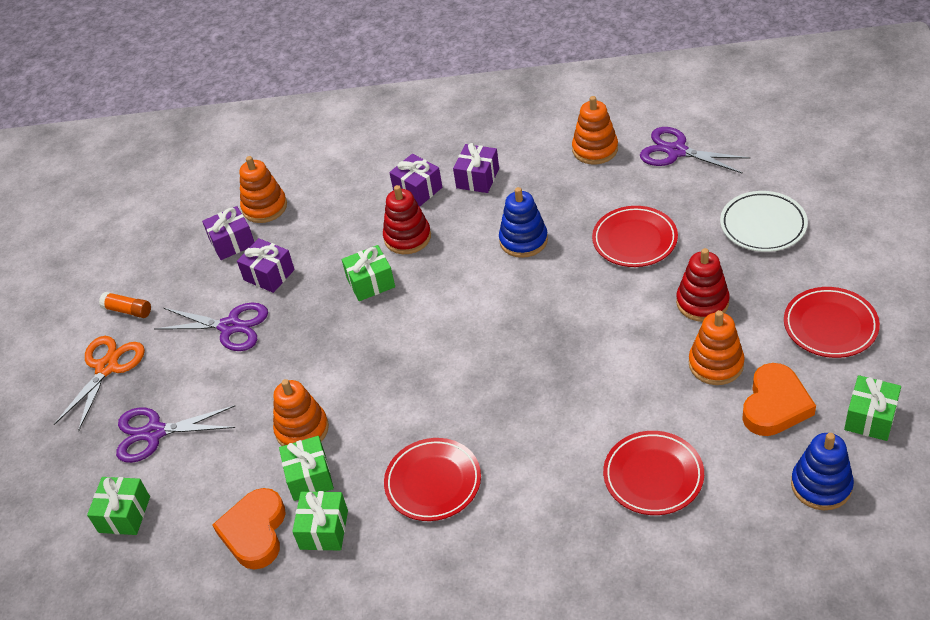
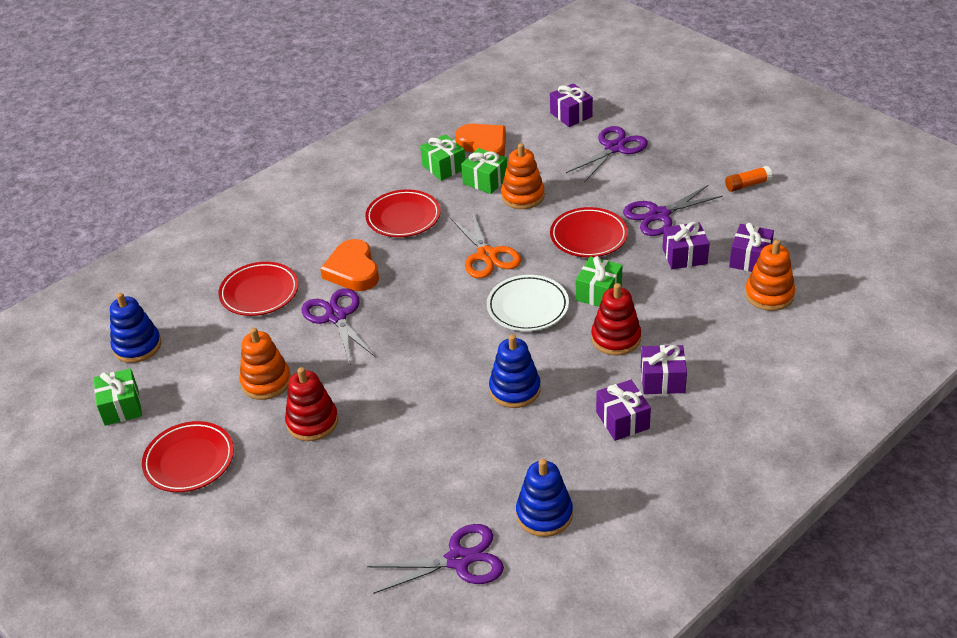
camera: 135 degrees right, 5 degrees down
(107, 367) = (703, 155): orange scissors -> orange scissors (487, 256)
(124, 514) = (571, 115): green gift -> purple gift
(595, 149) = (544, 514): orange stacking toy -> blue stacking toy
(601, 397) = (336, 316): none -> purple scissors
(634, 240) = (417, 443): red plate -> red plate (588, 236)
(763, 225) = (308, 523): white plate -> white plate (528, 307)
(775, 405) = (200, 378): orange heart -> orange heart (353, 270)

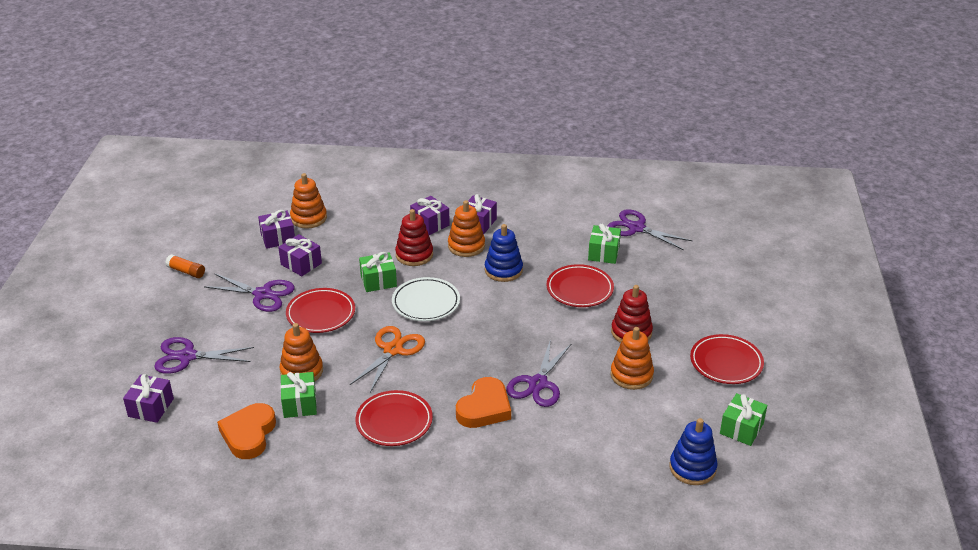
camera: 135 degrees left, 5 degrees down
(259, 292) = (565, 442): red plate -> red plate (579, 289)
(444, 167) = (302, 440): green gift -> green gift (603, 253)
(544, 514) = (573, 217): blue stacking toy -> none
(589, 386) = (466, 246): none -> orange stacking toy

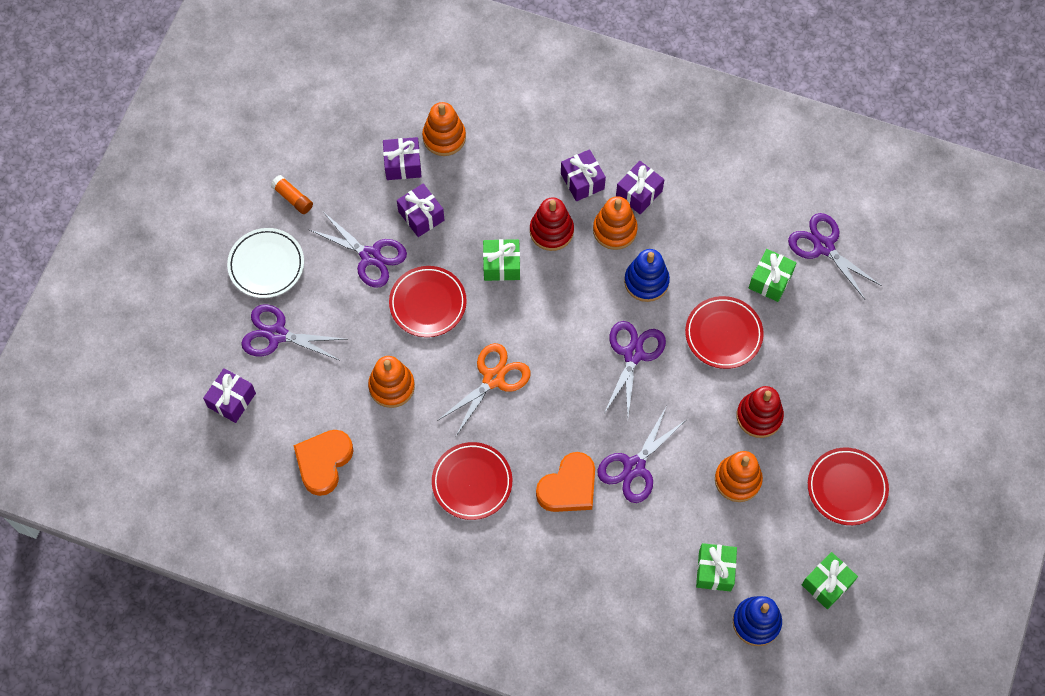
camera: 15 degrees right, 30 degrees up
(300, 404) = (381, 433): green gift -> green gift (715, 571)
(426, 303) = (546, 314): white plate -> white plate (266, 265)
(509, 313) = (633, 354): none -> purple scissors

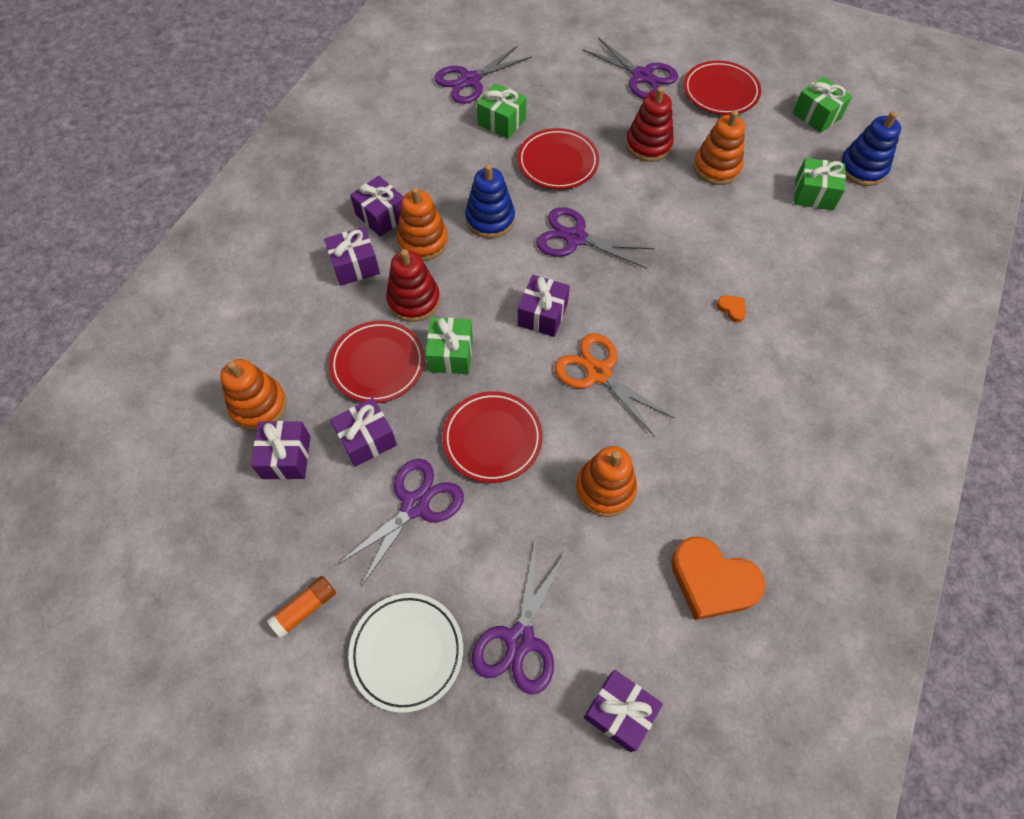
camera: 85 degrees left, 5 degrees down
(472, 482) = (731, 405): red plate -> red plate (378, 364)
(547, 332) = (542, 314): none -> purple gift
(568, 487) = (732, 309): orange heart -> orange heart, size x0.41
(634, 467) = (706, 249): purple scissors -> purple scissors (642, 76)

